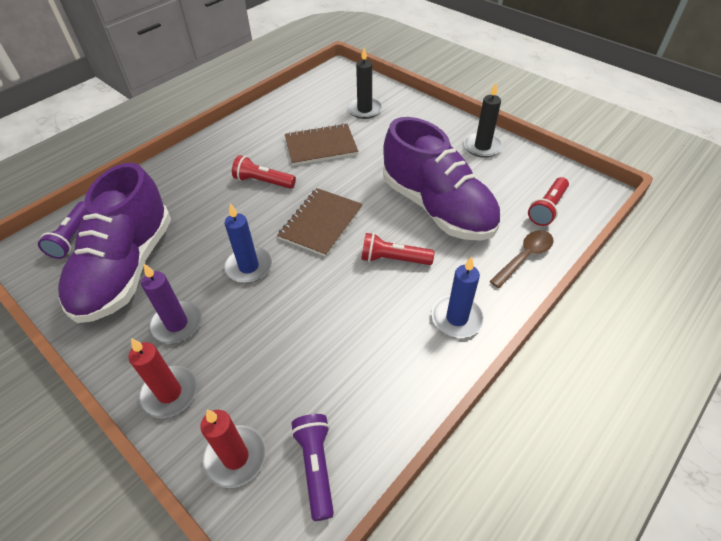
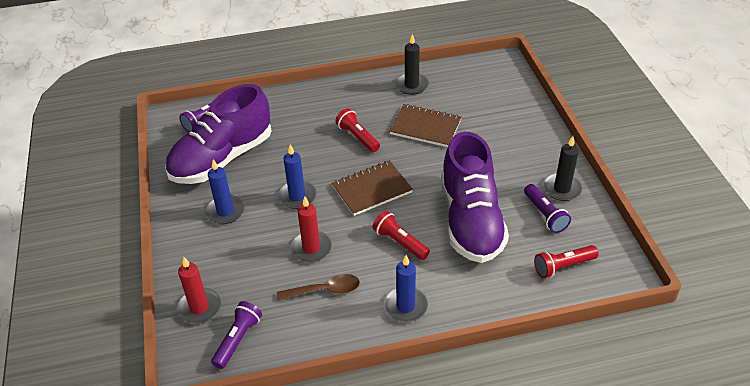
camera: 35 degrees right, 5 degrees down
(169, 393) = (191, 251): red candle -> red candle (311, 248)
(177, 324) = (225, 211): purple candle -> blue candle
(364, 110) = (490, 110): black candle -> black candle (411, 85)
(490, 173) = (545, 215): none -> purple flashlight
(525, 257) = (502, 293): brown spoon -> brown spoon (324, 290)

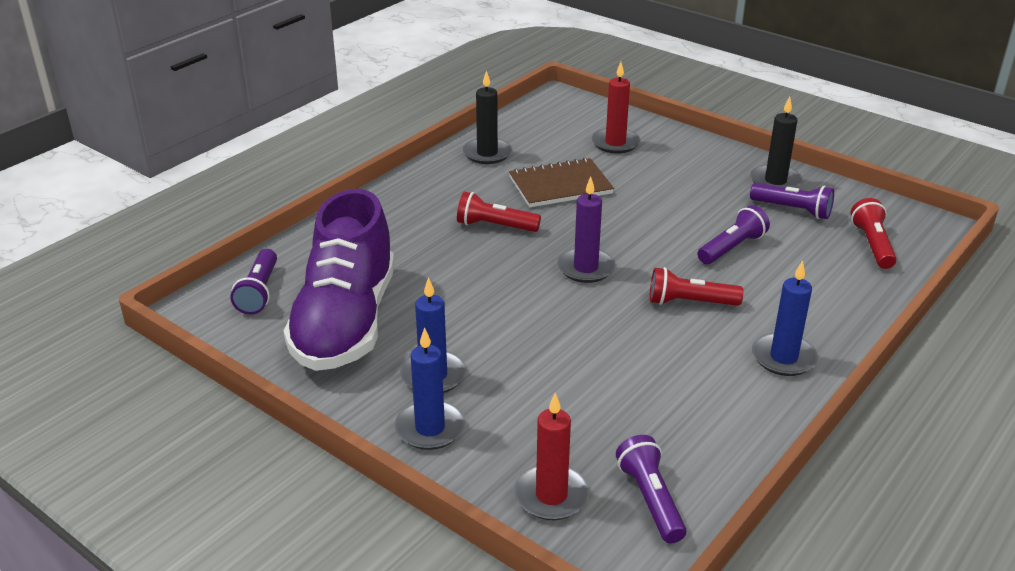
camera: 40 degrees left, 10 degrees down
(297, 196) = (506, 316): blue candle -> blue candle (430, 428)
(311, 248) = (600, 358): red candle -> red candle (615, 143)
(324, 290) = (677, 391): brown spoon -> none
(372, 189) = (586, 268): brown notebook -> purple candle
(470, 220) = (732, 248): purple shoe -> purple flashlight
(563, 266) = (872, 245): red flashlight -> red flashlight turned 150 degrees clockwise

